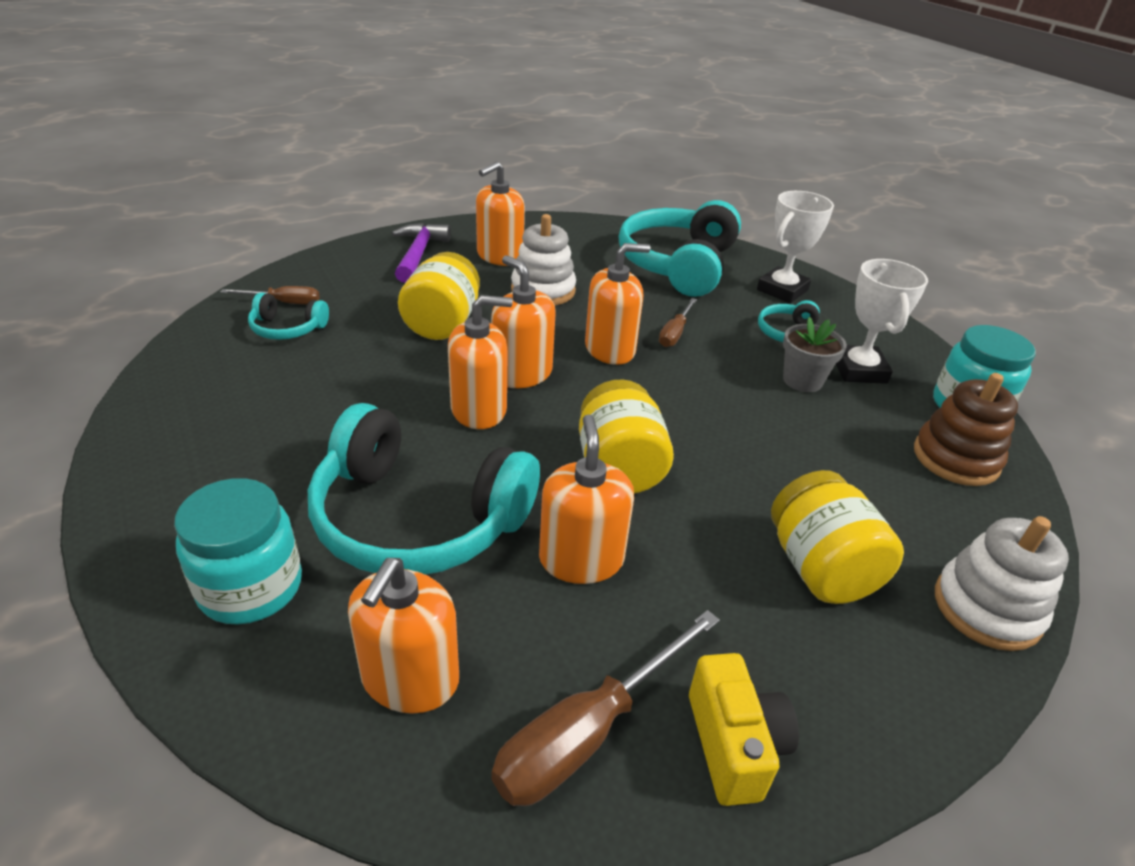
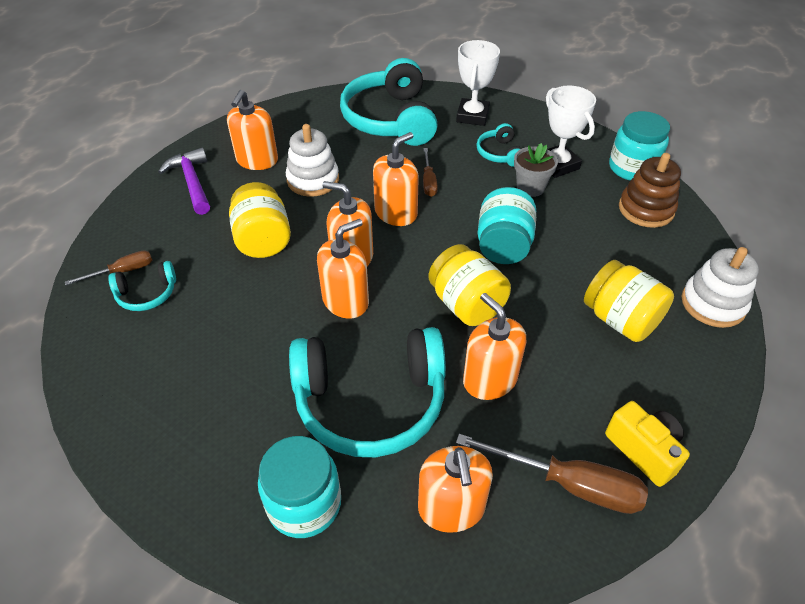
camera: 25 degrees left, 10 degrees up
(588, 732) = (569, 484): brown screwdriver -> brown screwdriver turned 90 degrees counterclockwise
(717, 426) = (503, 245): none -> turquoise jar

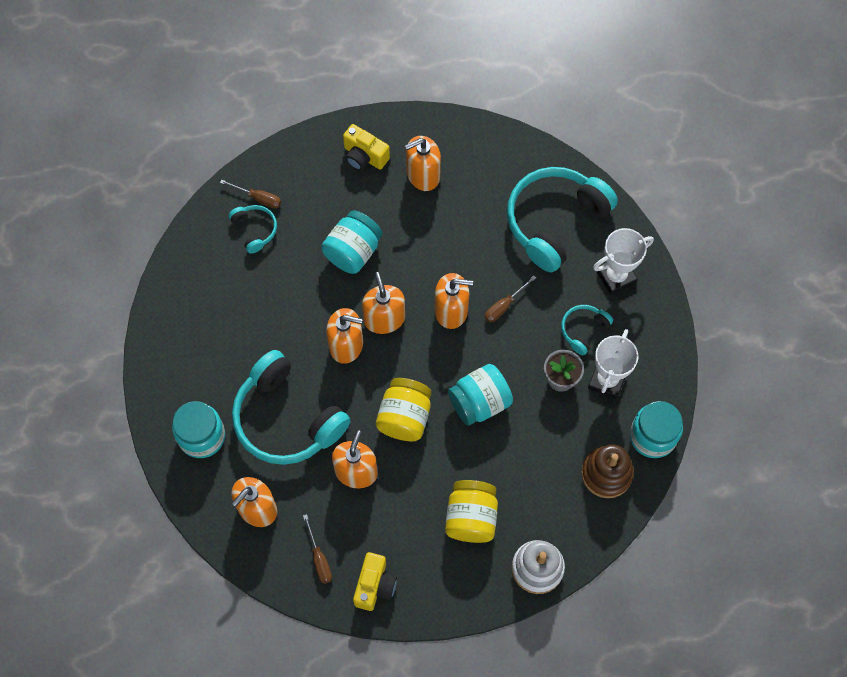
camera: 50 degrees right, 20 degrees up
(147, 294) = (255, 230): turquoise headphones -> turquoise headphones turned 150 degrees counterclockwise
(192, 182) = (364, 156): purple hammer -> yellow camera
(263, 240) = (353, 251): yellow jar -> turquoise jar
(313, 180) = (436, 229): white stacking toy -> none
(569, 484) = (319, 558): brown screwdriver -> brown screwdriver, size x0.57

